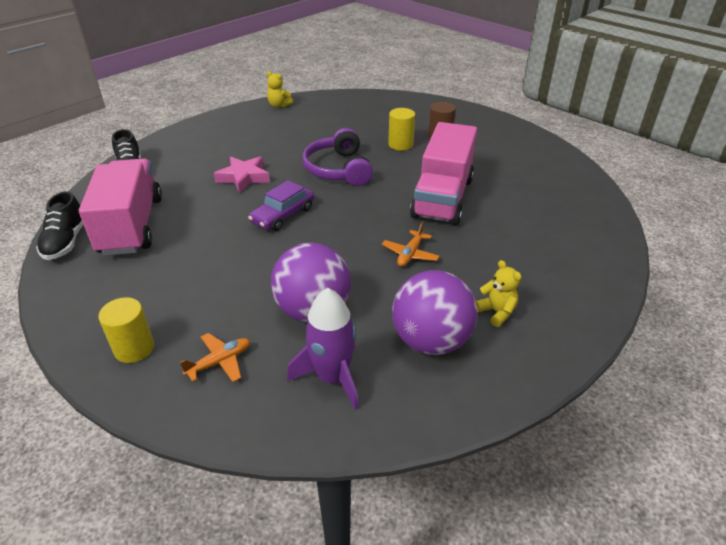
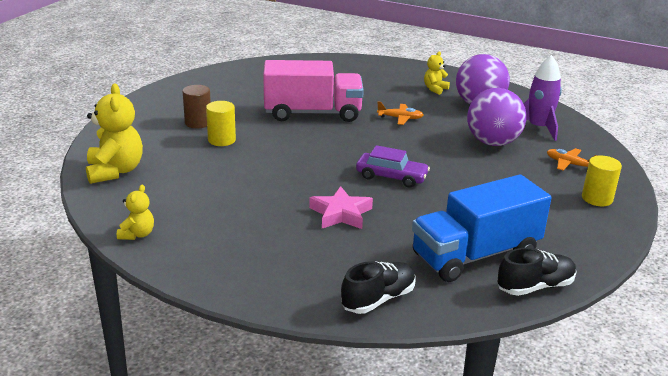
camera: 110 degrees left, 10 degrees down
(132, 225) = (475, 255): pink truck -> blue truck
(338, 169) = (292, 164): purple headphones -> none
(368, 103) = (115, 171): none -> yellow teddy bear

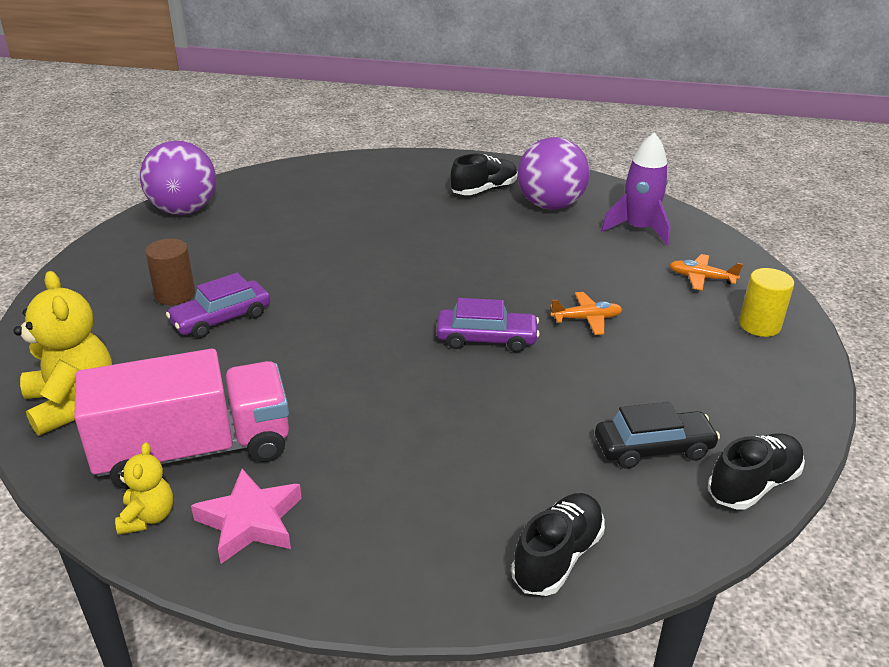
camera: 15 degrees left, 5 degrees up
(221, 140) = (221, 319): yellow cylinder -> purple car
(312, 113) = (336, 253): pink truck -> pink truck (194, 450)
(341, 213) = (442, 415): pink star -> pink star (250, 521)
(400, 118) = (458, 242): orange plane -> orange plane (586, 319)
(435, 89) = (484, 190): yellow teddy bear -> black shoe
(475, 255) = (653, 448): blue truck -> black car
(492, 142) = (593, 261): purple ball -> purple ball (184, 210)

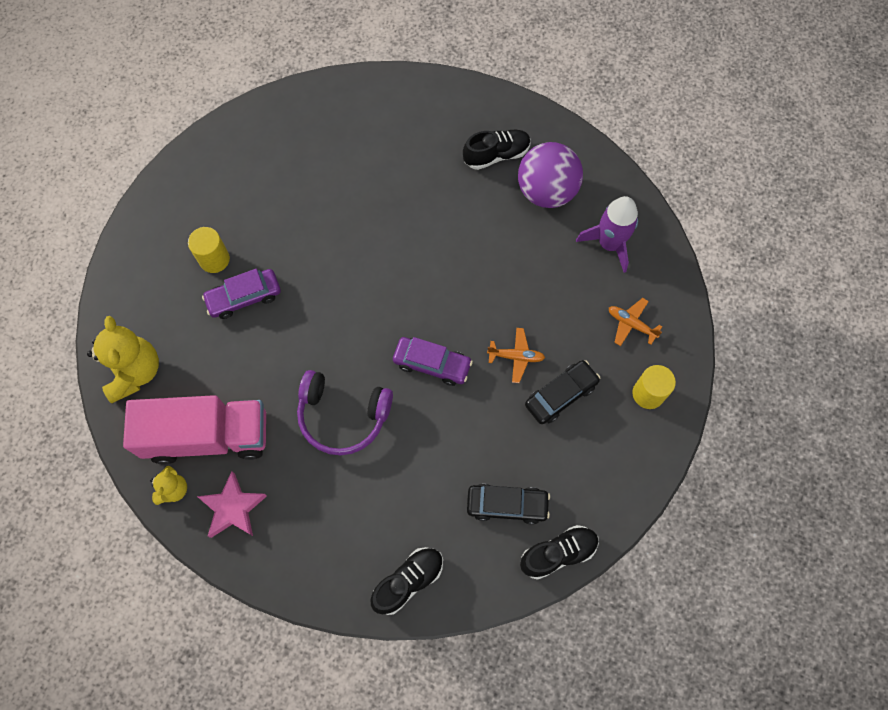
camera: 15 degrees right, 35 degrees up
(175, 294) = (214, 259): brown cylinder -> yellow cylinder
(184, 210) = (234, 139): purple ball -> none
(388, 400) = (343, 416): none -> purple headphones
(659, 341) = (561, 395): none -> black car

